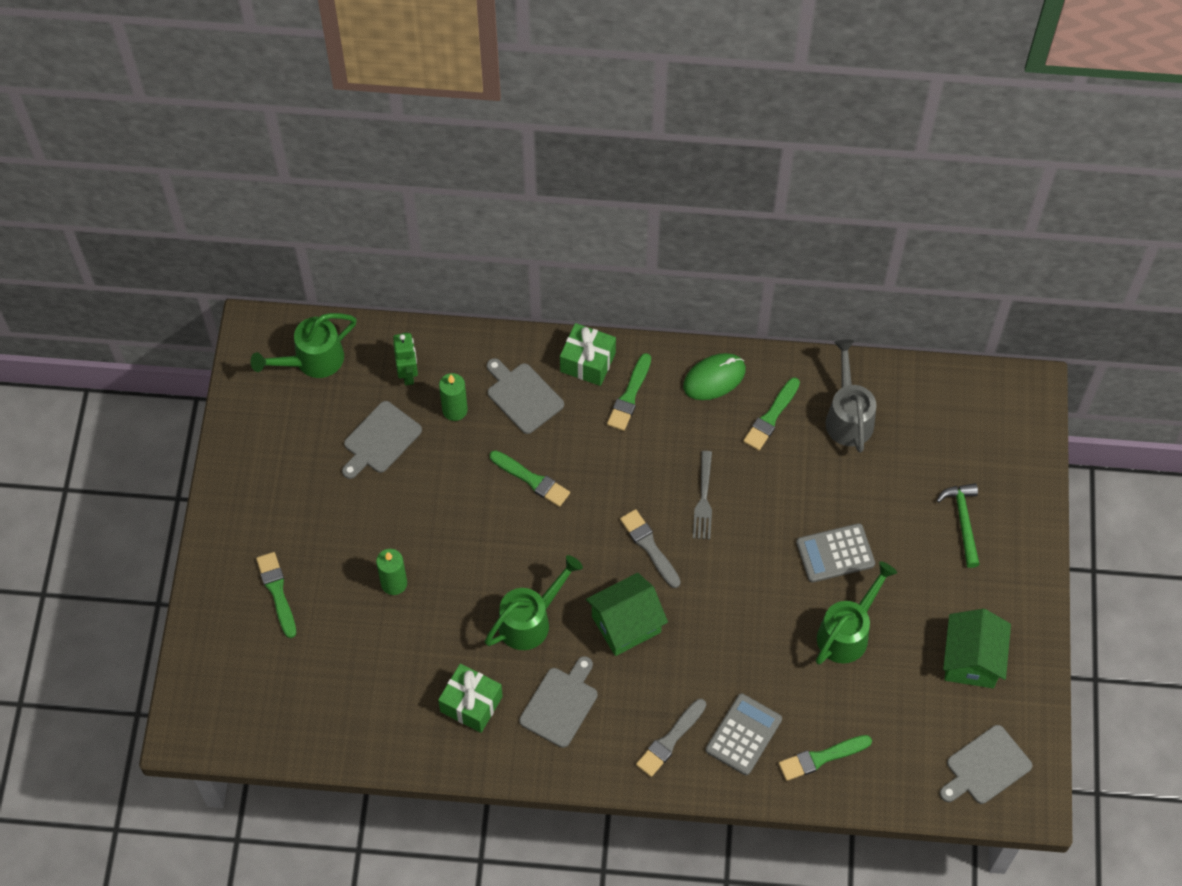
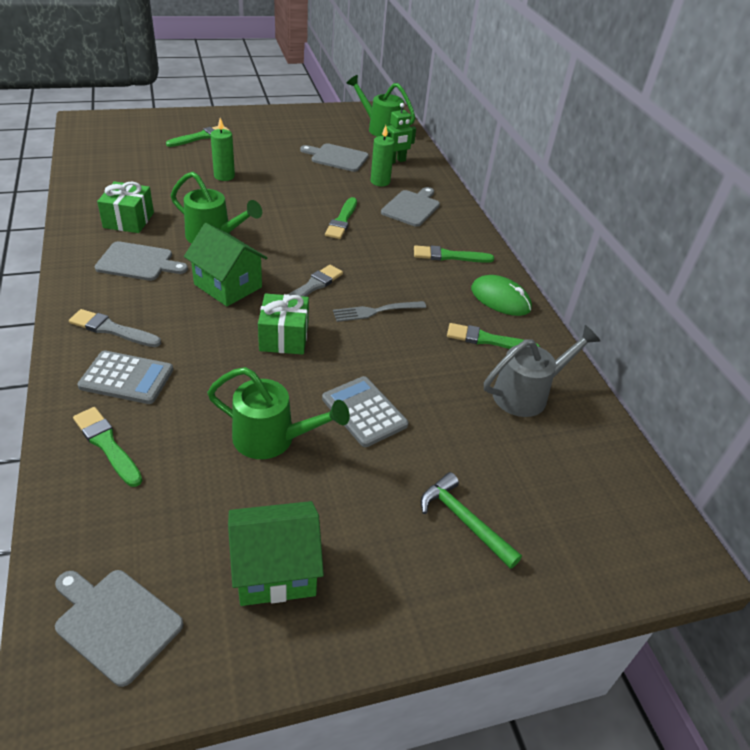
camera: 65 degrees right, 20 degrees down
(587, 362) = (463, 232): green gift -> green gift (284, 337)
(963, 521) = (464, 521): green hammer -> green hammer turned 105 degrees counterclockwise

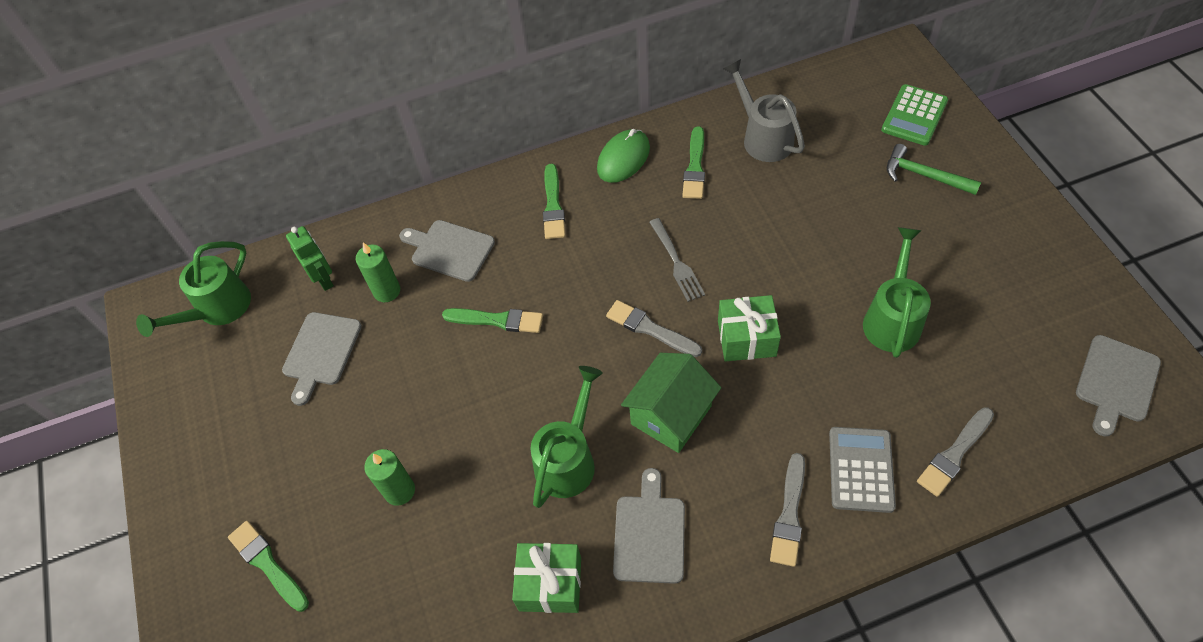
camera: 85 degrees left, 15 degrees up
(107, 444) = (954, 454): green brush -> grey brush
(275, 570) = (1023, 288): green house -> none
(364, 412) = (831, 254): grey calculator -> none
(464, 521) = (924, 175): green hammer -> green hammer turned 75 degrees clockwise
(566, 539) = (914, 116): none -> green calculator

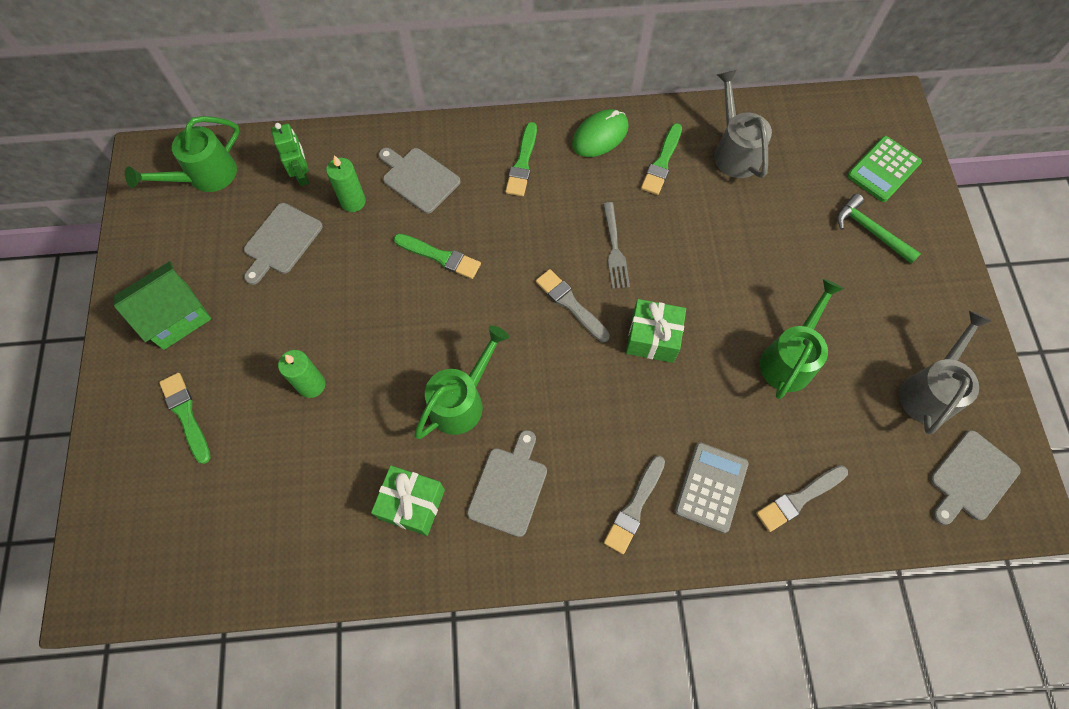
camera: 10 degrees right, 10 degrees up
(671, 415) = (562, 388): green house -> green house (175, 317)
(1041, 309) = (930, 390): none -> grey watering can

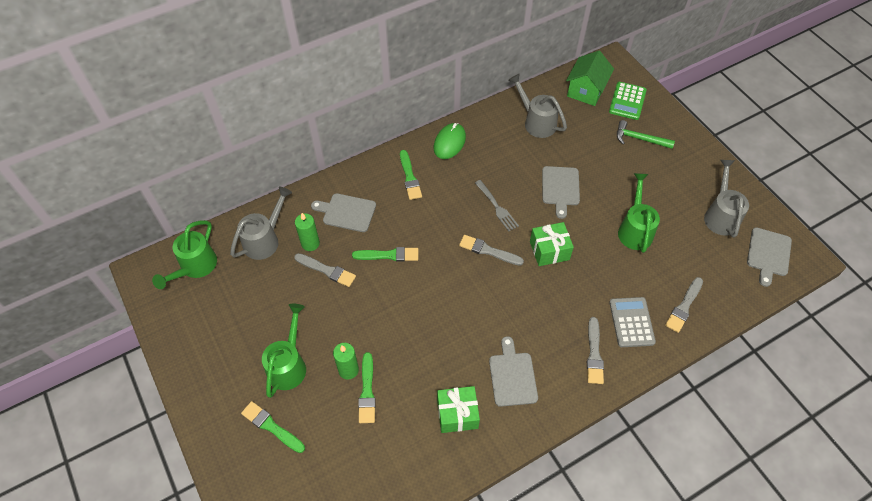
camera: 25 degrees left, 10 degrees down
(175, 317) = (227, 367): green house -> green house (586, 90)
(281, 241) = (274, 288): grey cutting board -> grey cutting board (560, 188)
(302, 175) = (265, 240): green robot -> grey watering can
(354, 245) = (327, 270): none -> grey brush
(462, 400) = (453, 337): green watering can -> green watering can (289, 364)
(662, 162) = (496, 144): green brush -> green brush (367, 391)

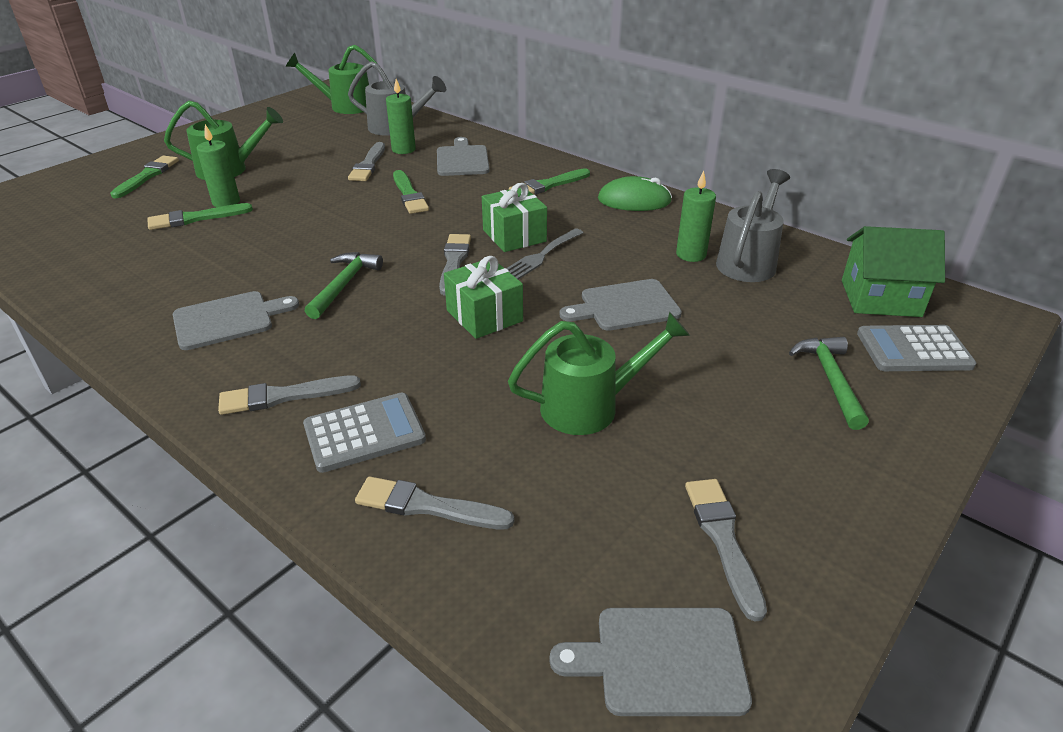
camera: 70 degrees right, 20 degrees down
(457, 414) = (160, 285): green gift -> green gift (514, 236)
(494, 311) = (344, 285): none -> green hammer
(521, 142) = (691, 254): none -> green candle
(627, 101) = (914, 350): green calculator -> grey calculator
(720, 215) = (723, 540): grey watering can -> grey brush

